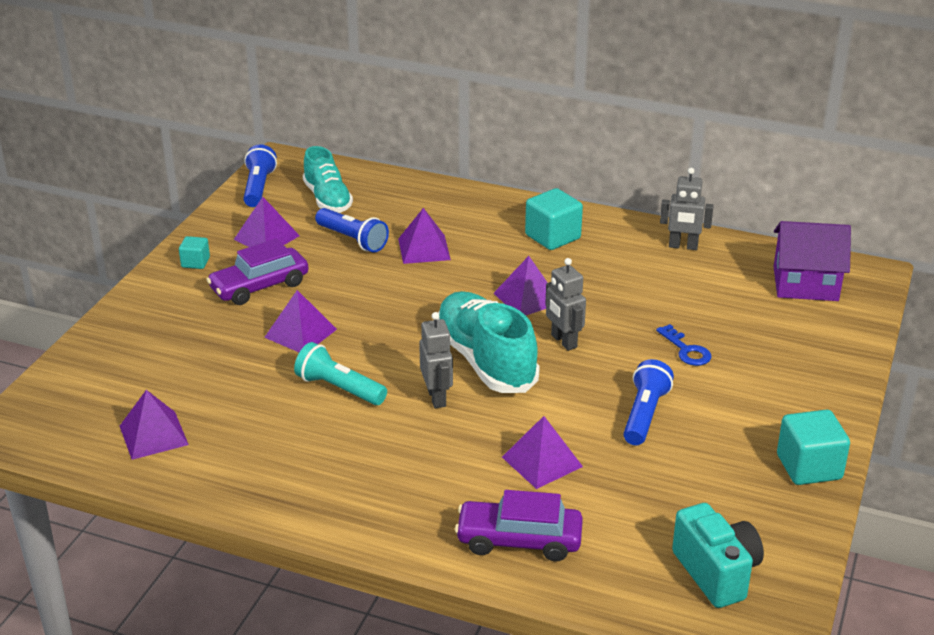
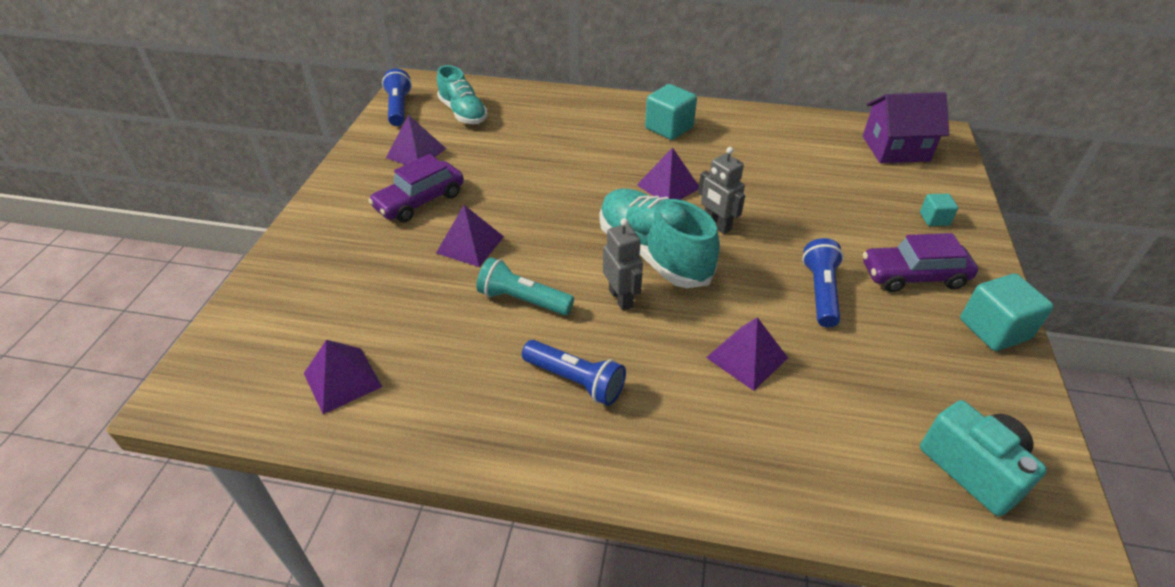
camera: 10 degrees left, 10 degrees up
(195, 262) = (354, 183): turquoise cube -> turquoise cube (934, 219)
(353, 240) = (495, 147): blue flashlight -> blue flashlight (576, 381)
(424, 249) = (561, 150): purple pyramid -> none
(519, 540) = (761, 458): purple car -> purple car (913, 276)
(683, 246) = (780, 126): grey robot -> none
(686, 350) = (827, 221): blue key -> none

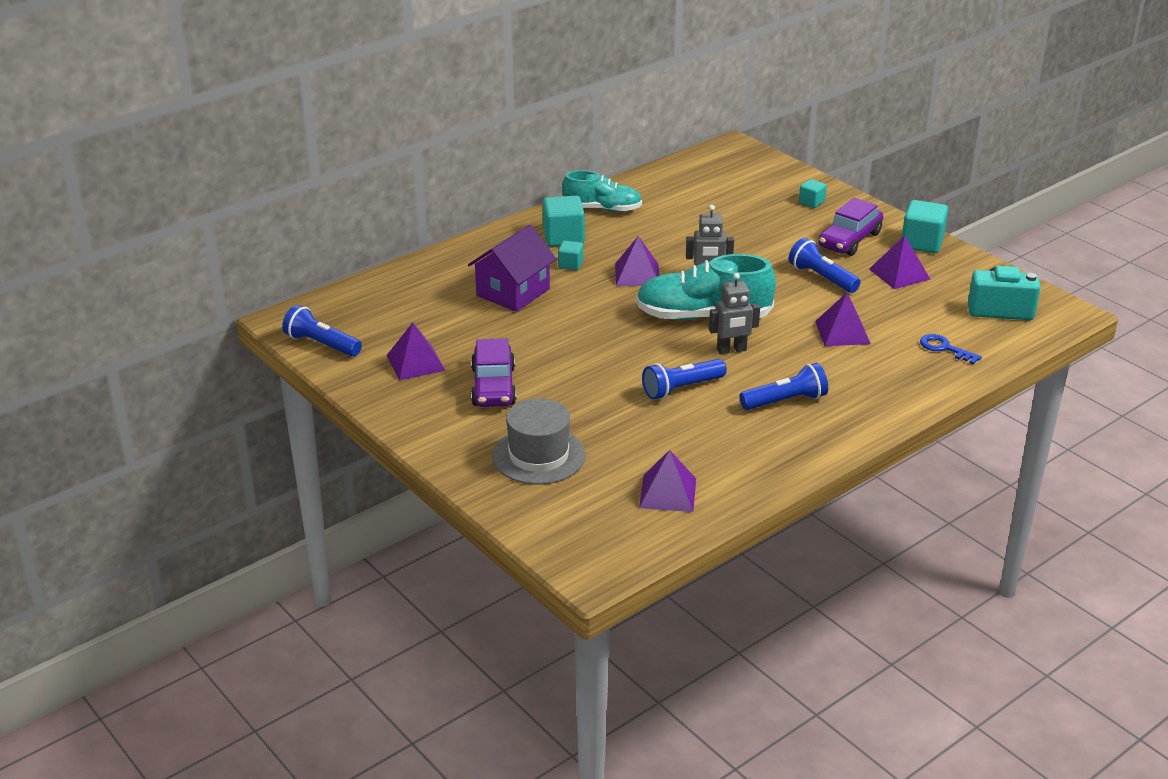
camera: 50 degrees left, 10 degrees down
(340, 272) = (538, 456): none -> grey hat
(463, 113) = (386, 316): turquoise shoe -> turquoise shoe (602, 209)
(470, 244) = (586, 385): purple pyramid -> purple pyramid (899, 274)
(522, 300) = (681, 389): turquoise flashlight -> blue flashlight
(621, 298) = (731, 350): grey robot -> grey robot turned 150 degrees clockwise
(636, 149) = (570, 264): none -> turquoise cube
(825, 460) = (945, 348): none -> blue key
(895, 148) = (725, 170): purple house -> purple house (513, 292)

